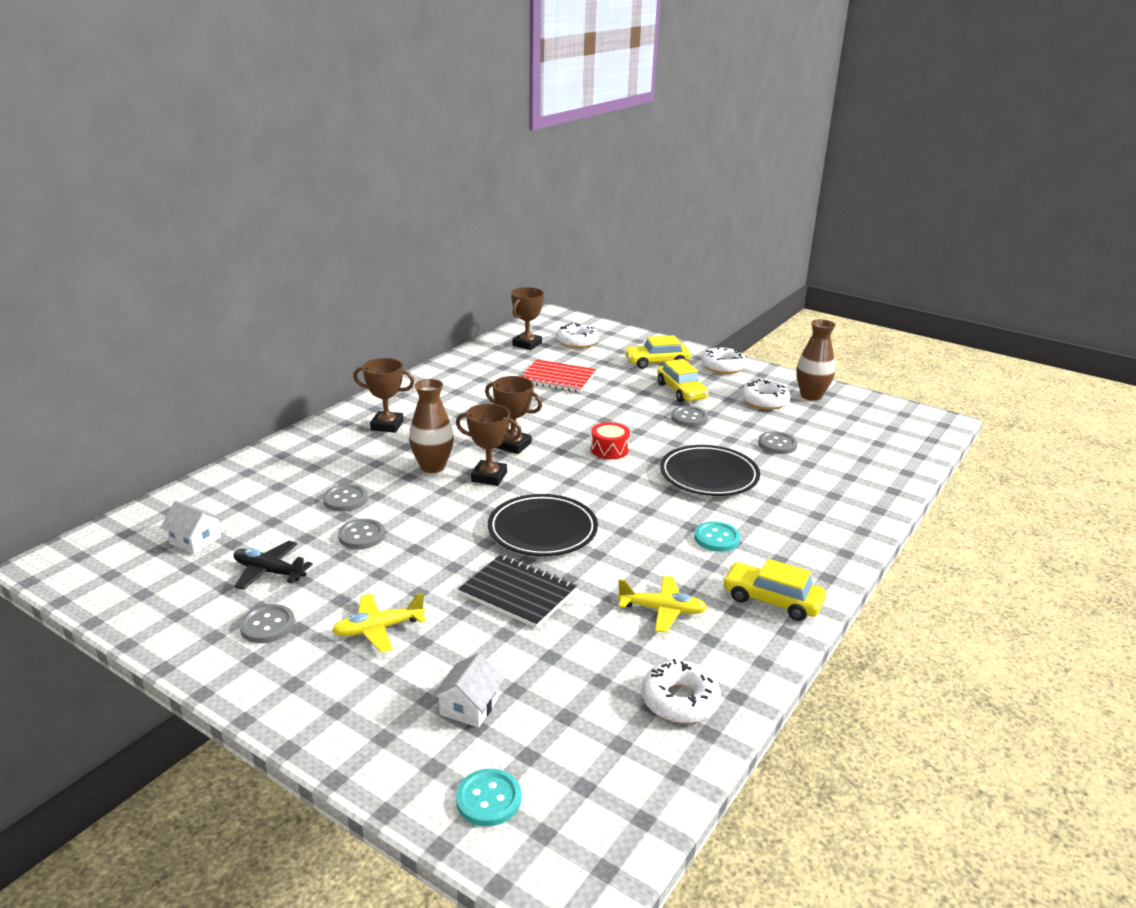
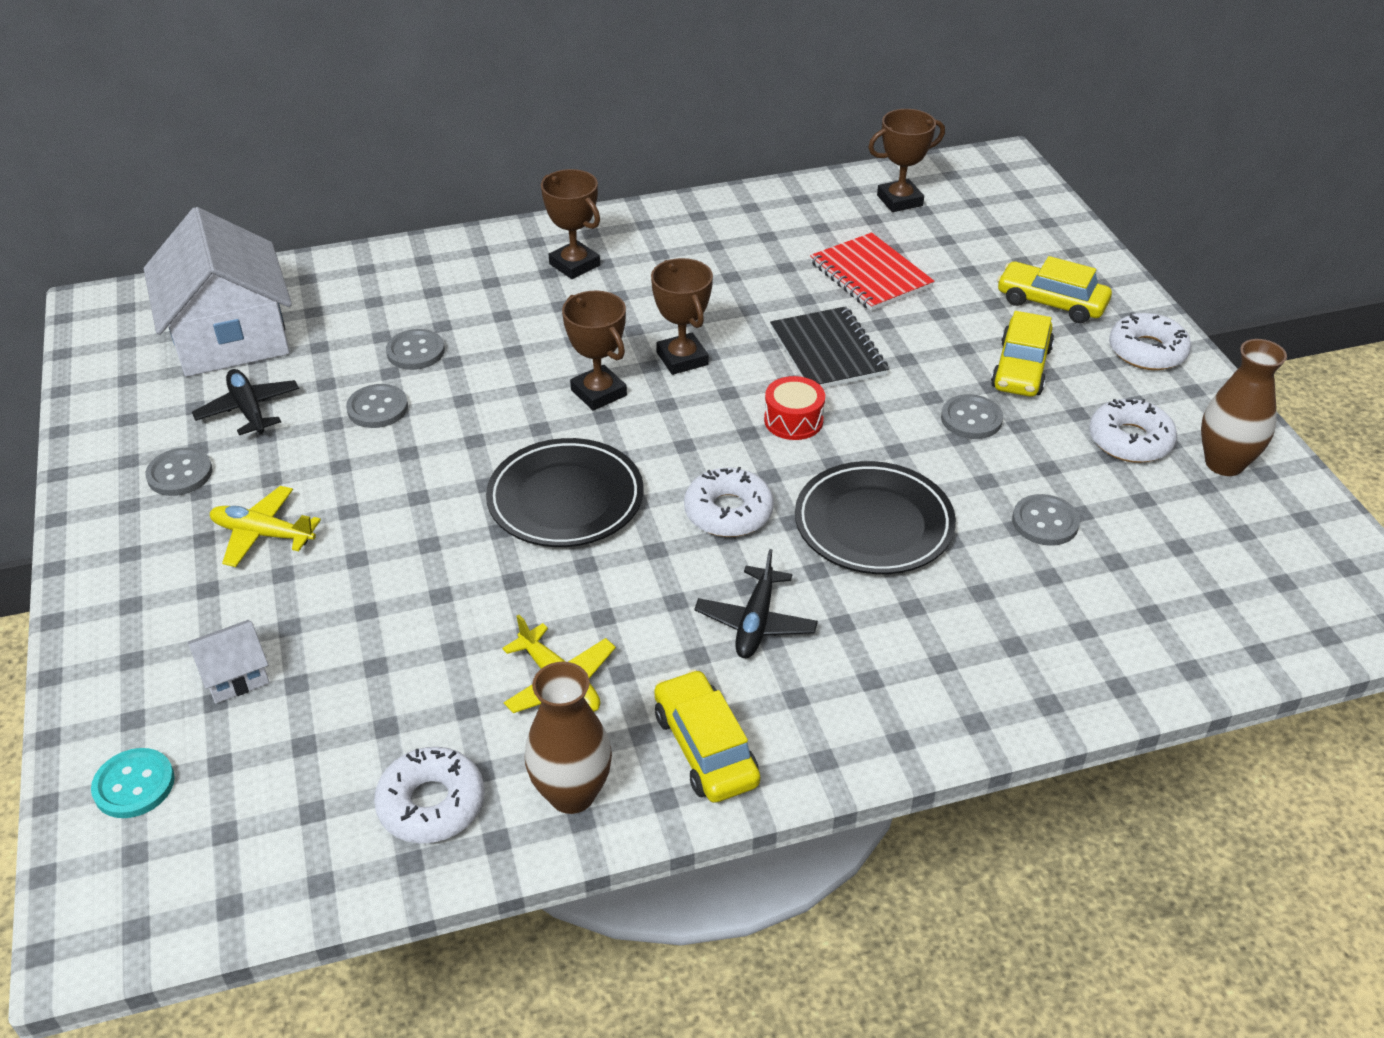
camera: 40 degrees right, 15 degrees up
(195, 540) = (230, 336): white house -> white house, size x2.38
(432, 467) = (554, 348): brown vase -> brown vase (572, 794)
(518, 593) = (439, 568): black notebook -> black notebook (828, 352)
(577, 342) = (976, 222): white donut -> white donut (728, 512)
(716, 538) = (756, 622): turquoise button -> black plane

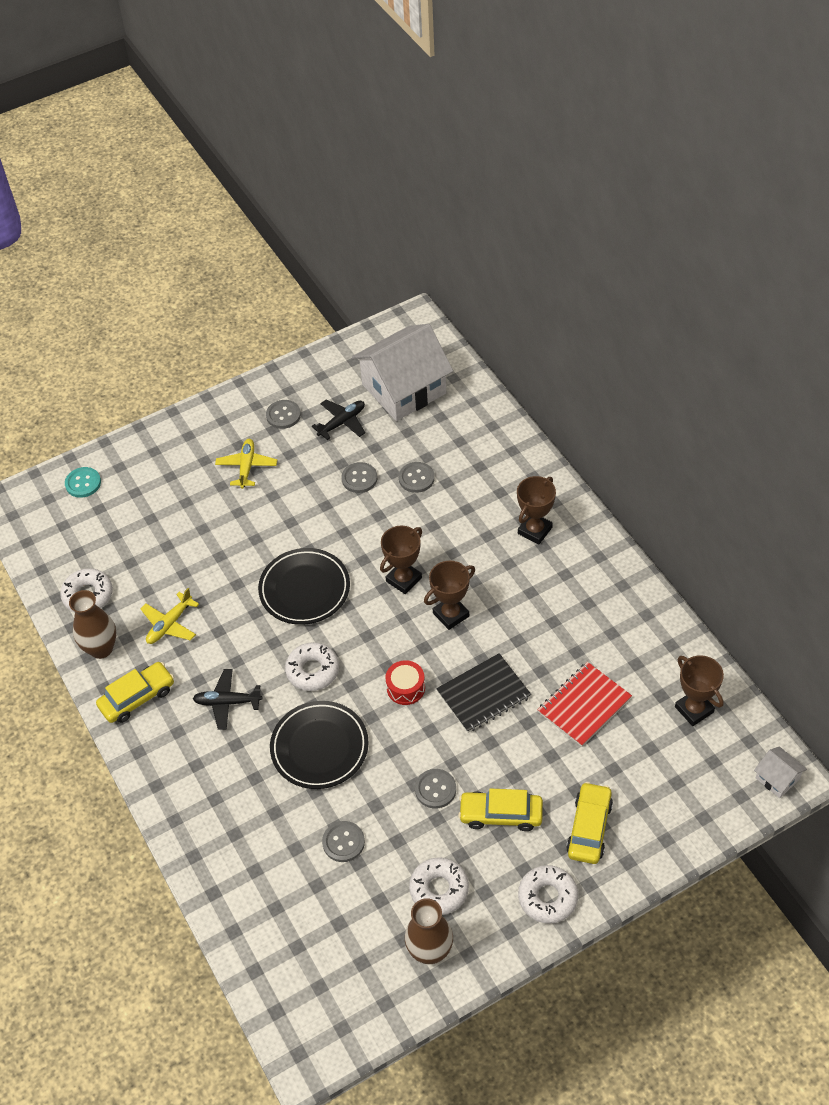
camera: 80 degrees right, 10 degrees up
(235, 675) = (151, 493): white house -> white house (777, 778)

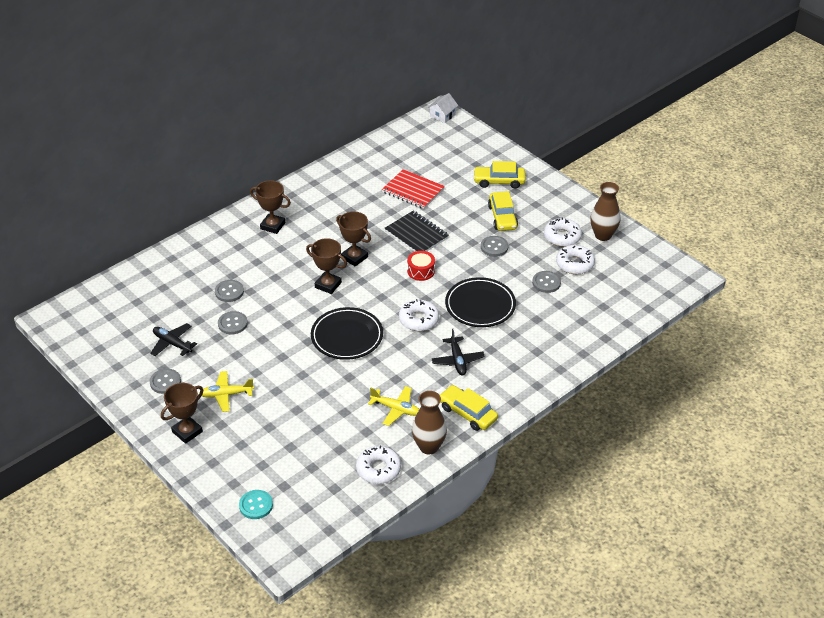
camera: 105 degrees left, 10 degrees down
(404, 389) = (133, 312): white house -> none
(547, 897) = (550, 193): white donut -> white donut (574, 264)
(694, 709) = (404, 147): brown trophy -> brown trophy (187, 432)

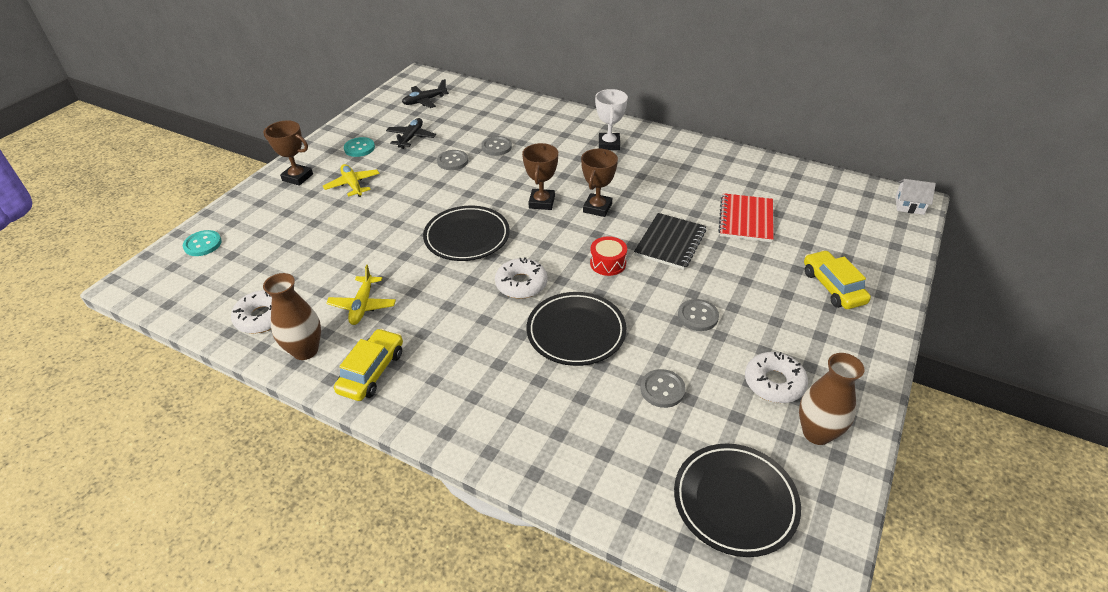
camera: 70 degrees right, 0 degrees up
(165, 382) = (359, 148): grey button -> turquoise button
(273, 226) = (609, 144): brown trophy -> white trophy
(457, 360) = (464, 337): black plane -> black plane (424, 101)
(502, 217) = (763, 309): yellow car -> none
(574, 264) = (725, 413): white donut -> none
(632, 282) = (735, 501): none -> black plate

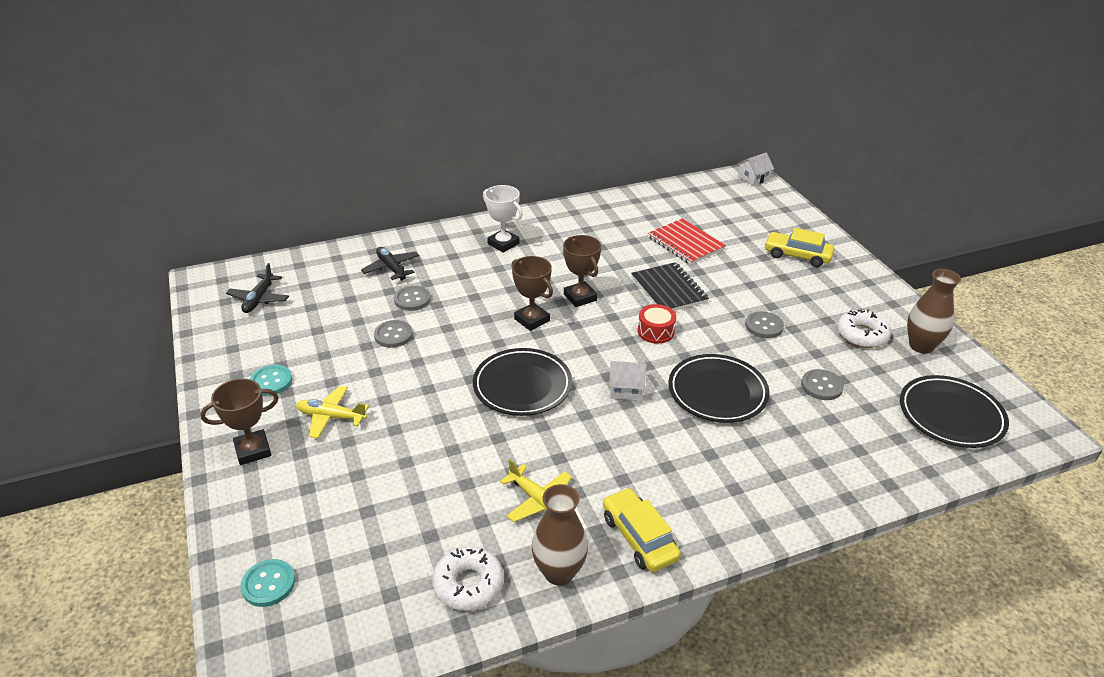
camera: 50 degrees left, 5 degrees down
(411, 137) = (310, 339): black plane -> black plane (391, 268)
(521, 284) = (626, 389): white donut -> white house

